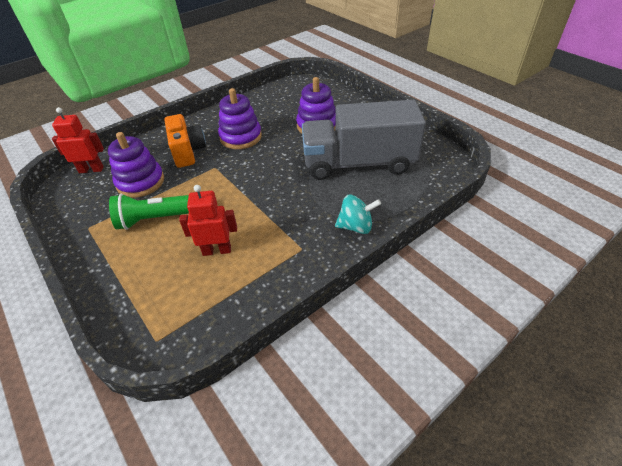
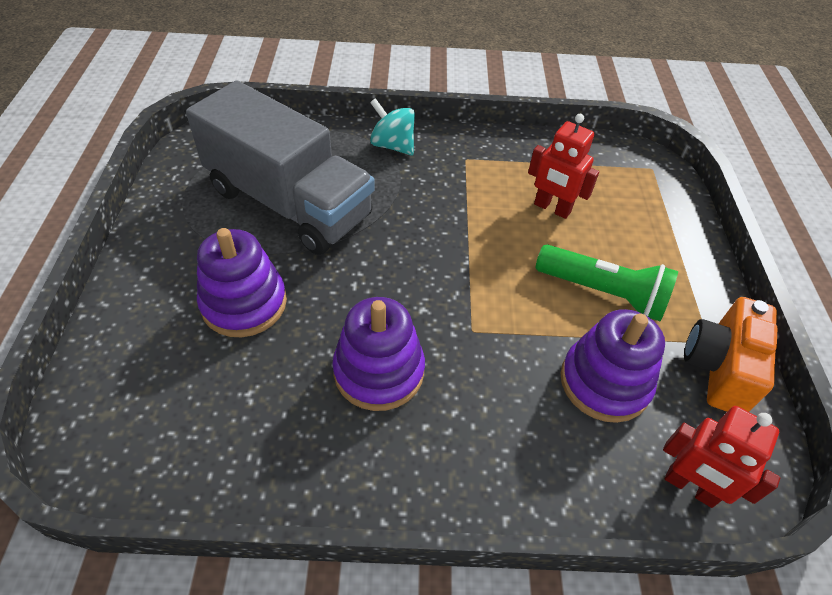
camera: 145 degrees left, 5 degrees up
(188, 152) = (491, 402): orange camera -> orange camera (718, 368)

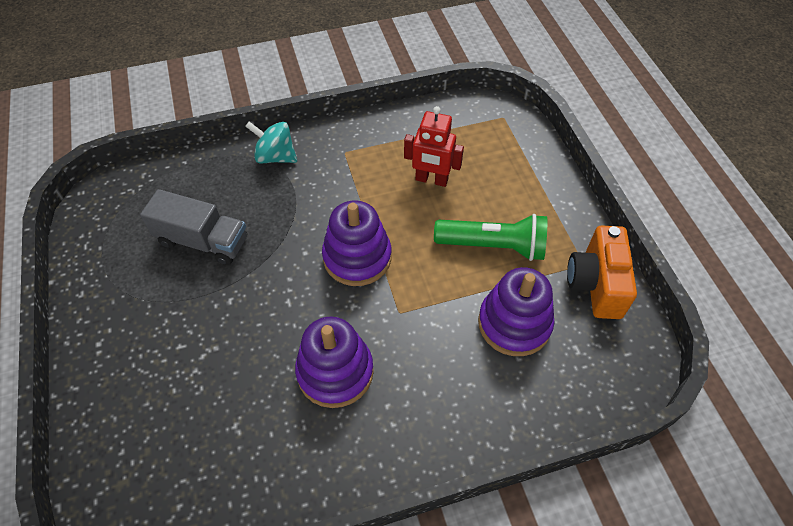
camera: 15 degrees left, 5 degrees up
(244, 303) = (199, 348): purple stacking toy -> purple stacking toy (357, 257)
(289, 203) = (203, 241): grey truck -> grey truck, size x0.57
(690, 487) = (596, 387): red robot -> none

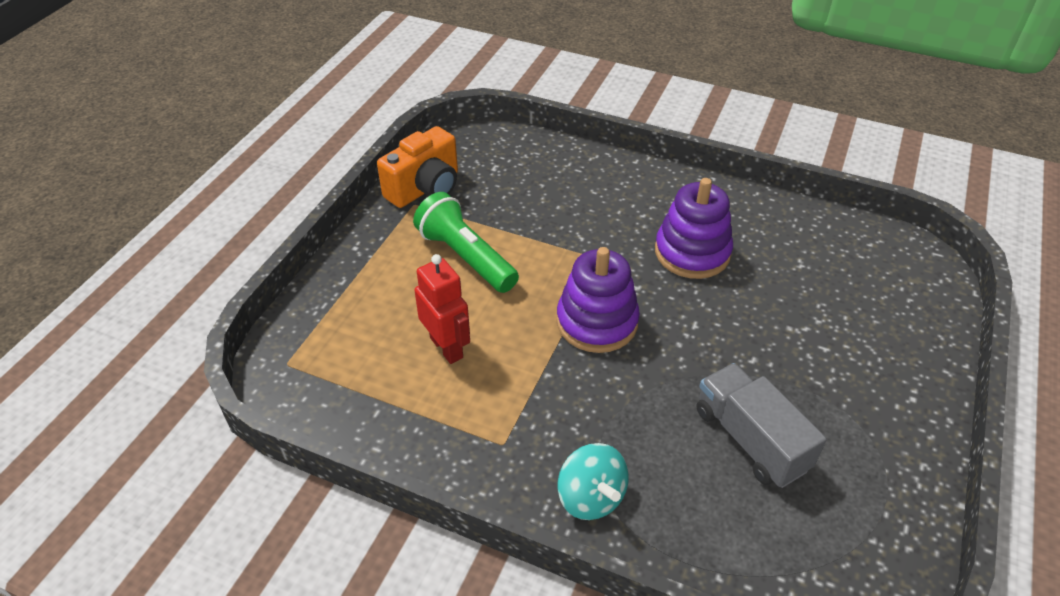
camera: 140 degrees left, 10 degrees down
(514, 323) = (519, 202): purple stacking toy -> none

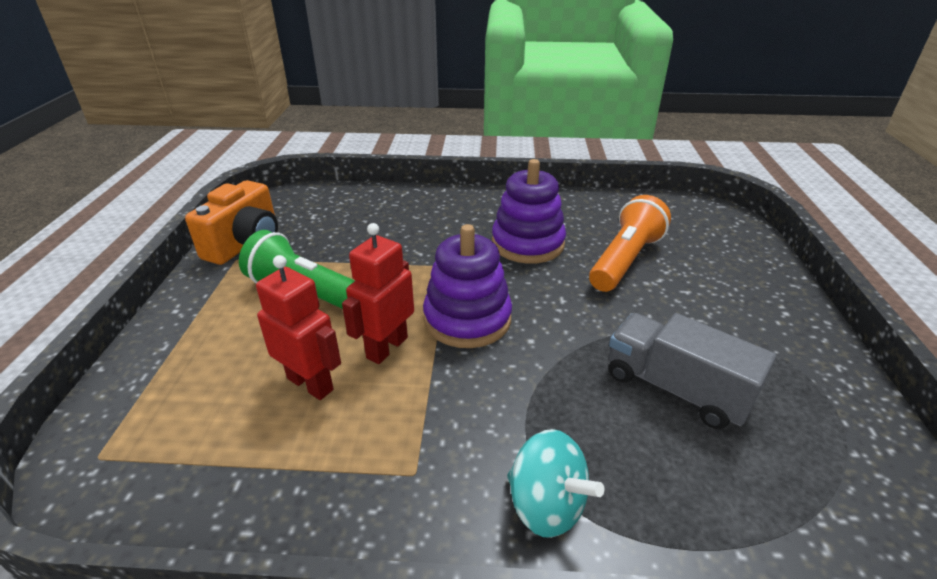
camera: 20 degrees left, 10 degrees down
(517, 331) = (386, 347): none -> red robot
(783, 297) = (625, 260): none -> orange flashlight

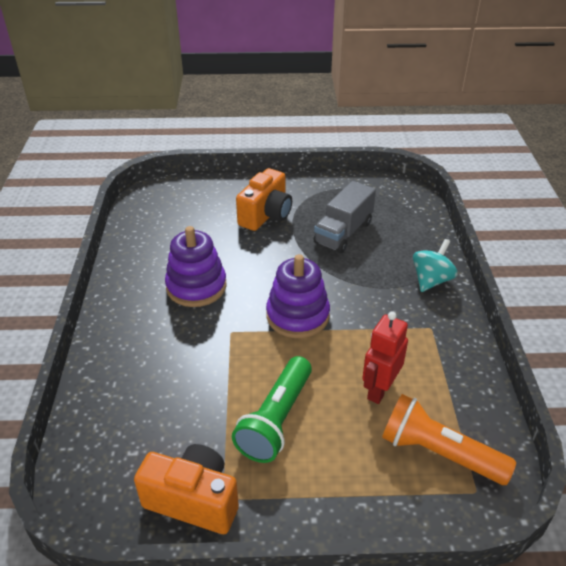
camera: 95 degrees left, 5 degrees up
(386, 347) = (335, 355): red robot -> none
(625, 260) = (219, 239): orange flashlight -> orange flashlight (439, 452)
(696, 302) = (266, 215): none -> orange camera

